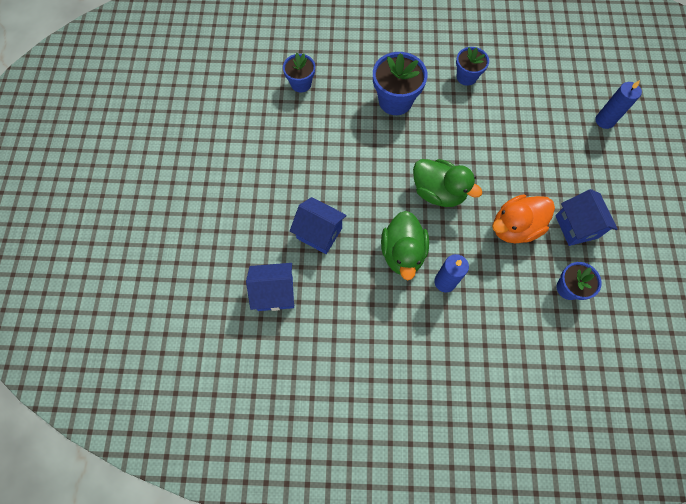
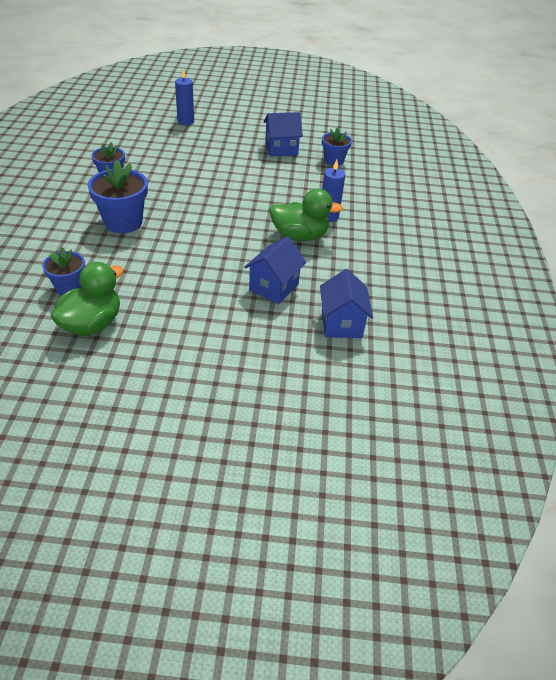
camera: 90 degrees left, 25 degrees down
(438, 192) = (238, 209): green duck -> green duck (92, 324)
(514, 227) = (279, 176): orange duck -> none

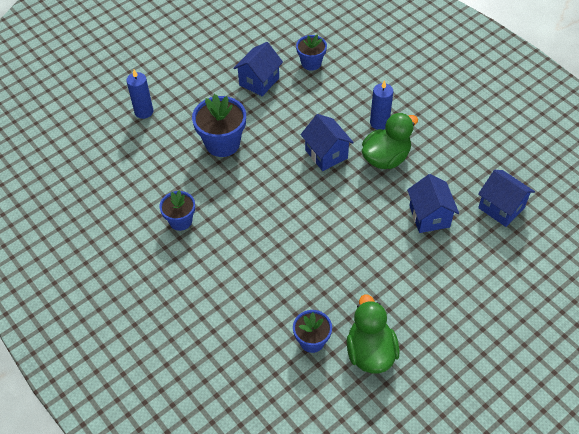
camera: 40 degrees left, 10 degrees up
(123, 222) = (257, 254): blue flower pot -> blue flower pot (222, 143)
(260, 207) = (326, 154): none -> blue house

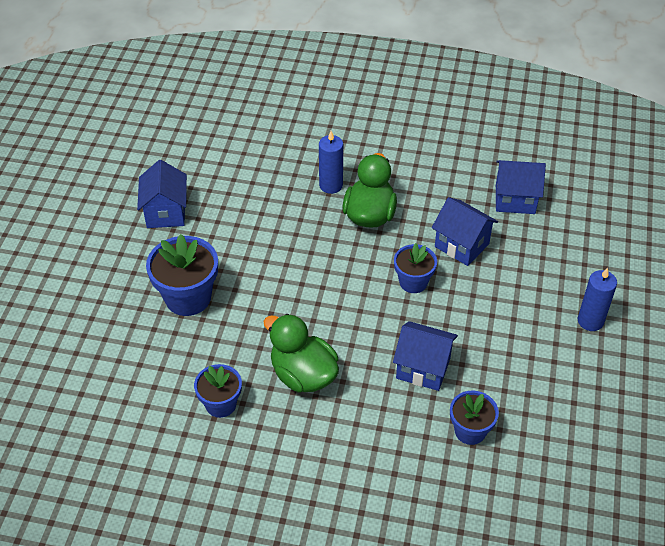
camera: 40 degrees left, 5 degrees down
(144, 112) = (62, 317): blue candle -> blue candle (590, 321)
(311, 63) = (204, 164): blue flower pot -> blue flower pot (413, 282)
(326, 154) = (308, 245): blue house -> blue house (423, 368)
(370, 352) = (531, 403): green duck -> green duck (303, 375)

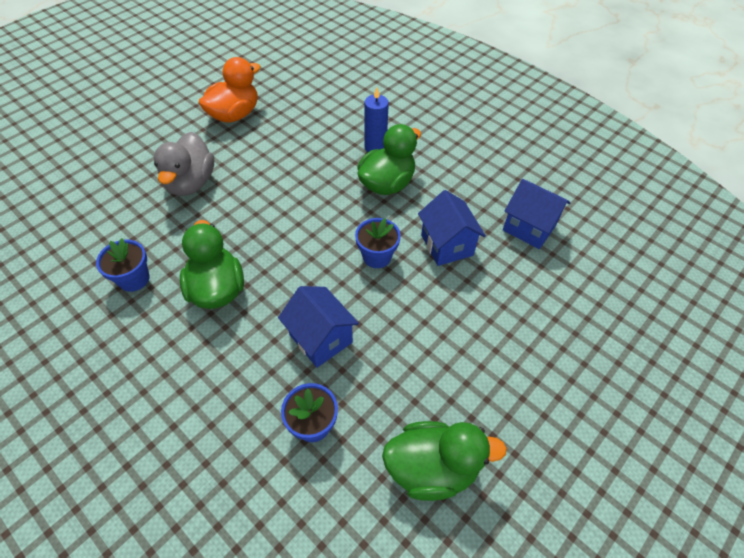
camera: 30 degrees right, 5 degrees up
(166, 212) = (234, 115): blue house -> orange duck
(188, 297) = (191, 183): blue flower pot -> grey duck
(575, 412) = (432, 468): none -> green duck
(590, 321) = (519, 379): blue candle -> none

